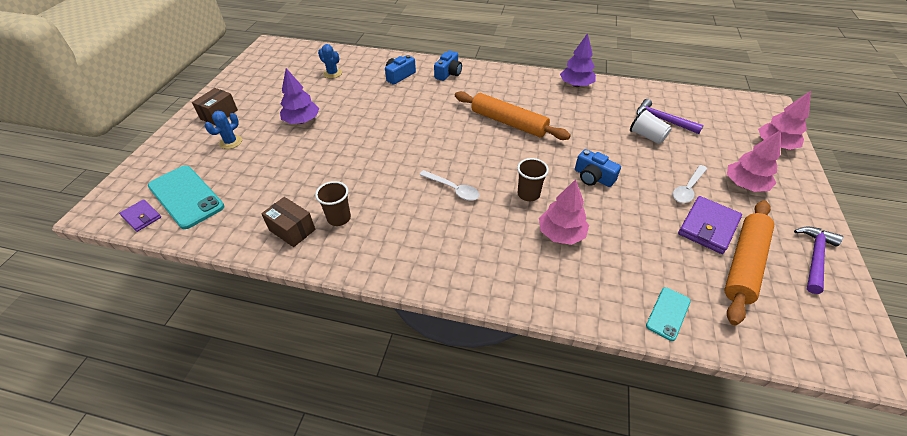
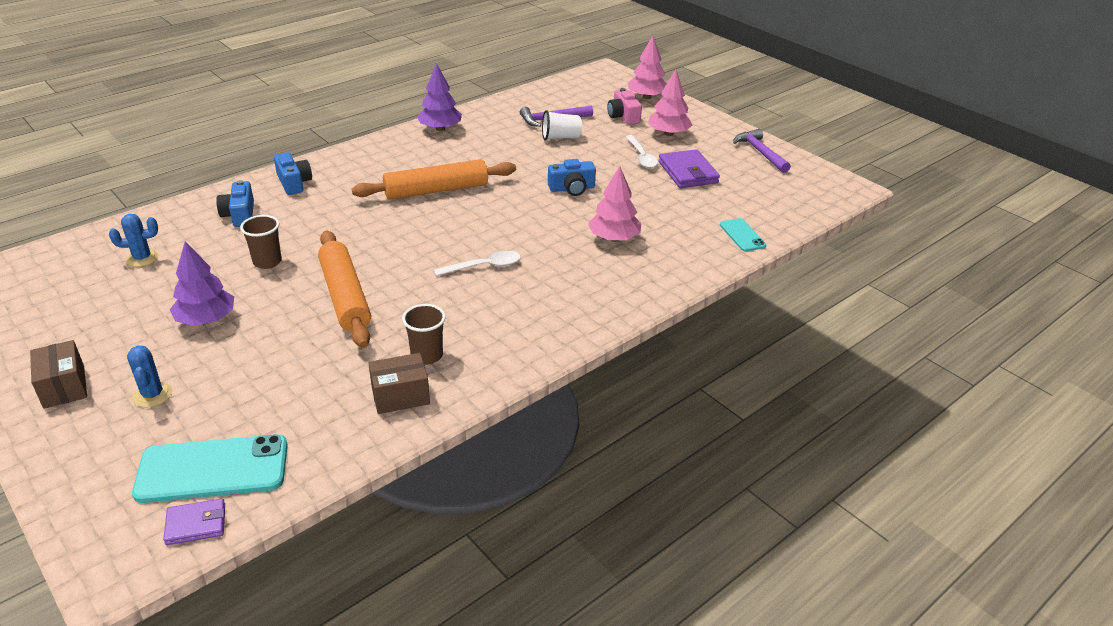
camera: 55 degrees left, 10 degrees down
(528, 194) = (548, 230): brown cup -> brown cup (267, 262)
(726, 149) = (623, 116): none -> pink camera
(744, 264) = (736, 180): orange rolling pin -> orange rolling pin (345, 296)

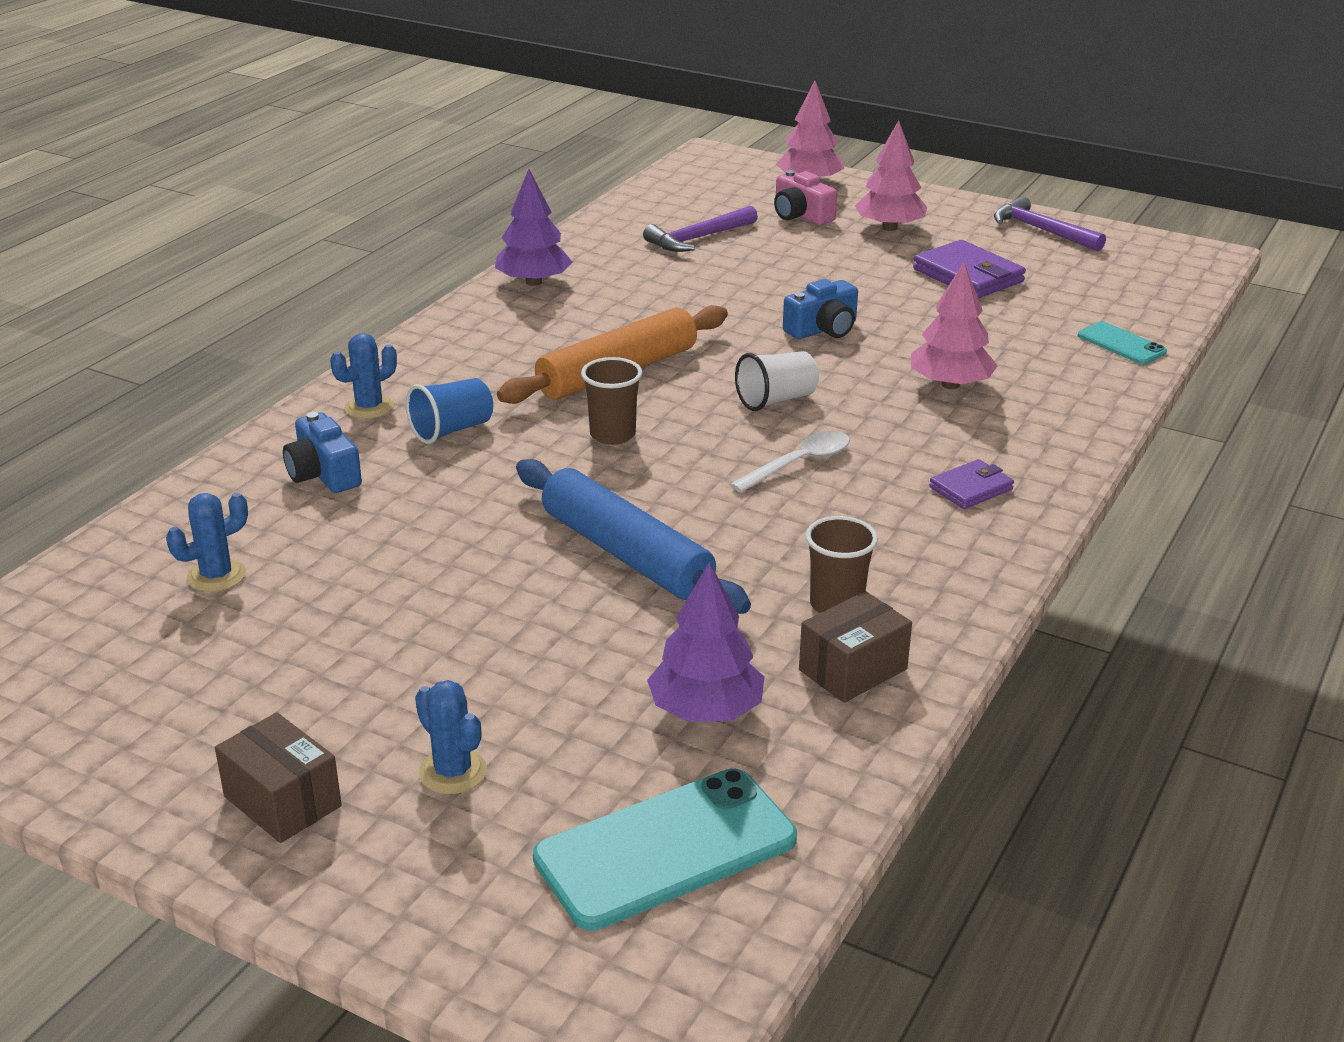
camera: 20 degrees left, 5 degrees down
(196, 524) = (719, 932): purple wallet -> purple wallet (971, 488)
(206, 319) = (429, 640): purple tree -> purple tree (705, 710)
(267, 262) = (445, 533): brown cup -> brown cup (612, 435)
(294, 183) = (369, 407): blue camera -> blue cactus
(322, 205) = (451, 430): none -> blue cup
(345, 296) = (626, 554): orange rolling pin -> blue rolling pin
(560, 137) = (736, 261): white cup -> white cup (776, 400)
(641, 157) = (882, 266): white spoon -> none

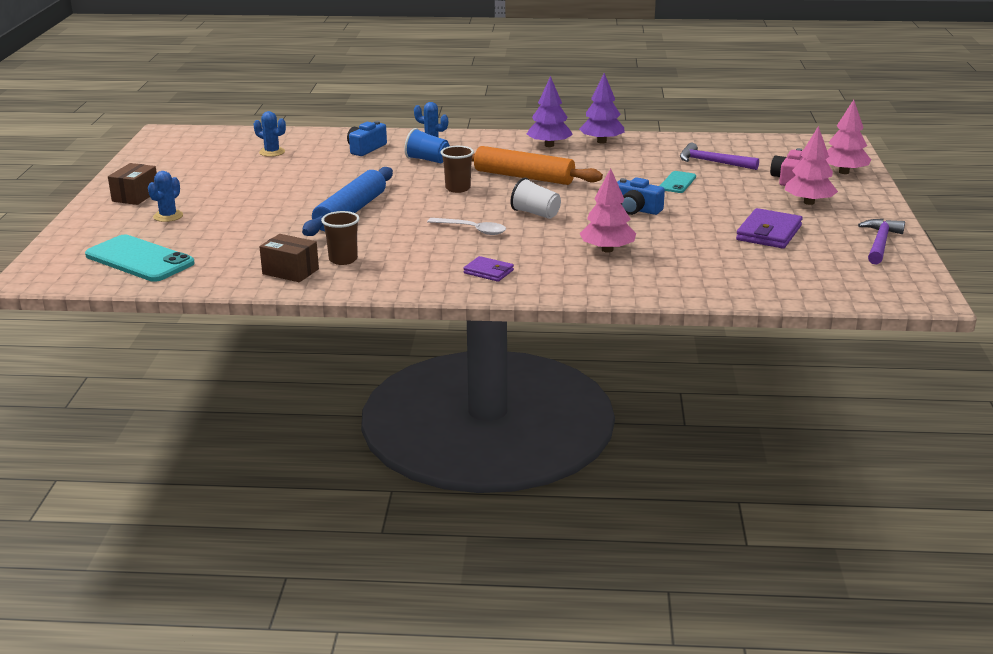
camera: 65 degrees right, 5 degrees down
(705, 710) = (238, 249): purple tree -> purple tree (549, 145)
(1121, 344) = (729, 288): turquoise phone -> turquoise phone (677, 182)

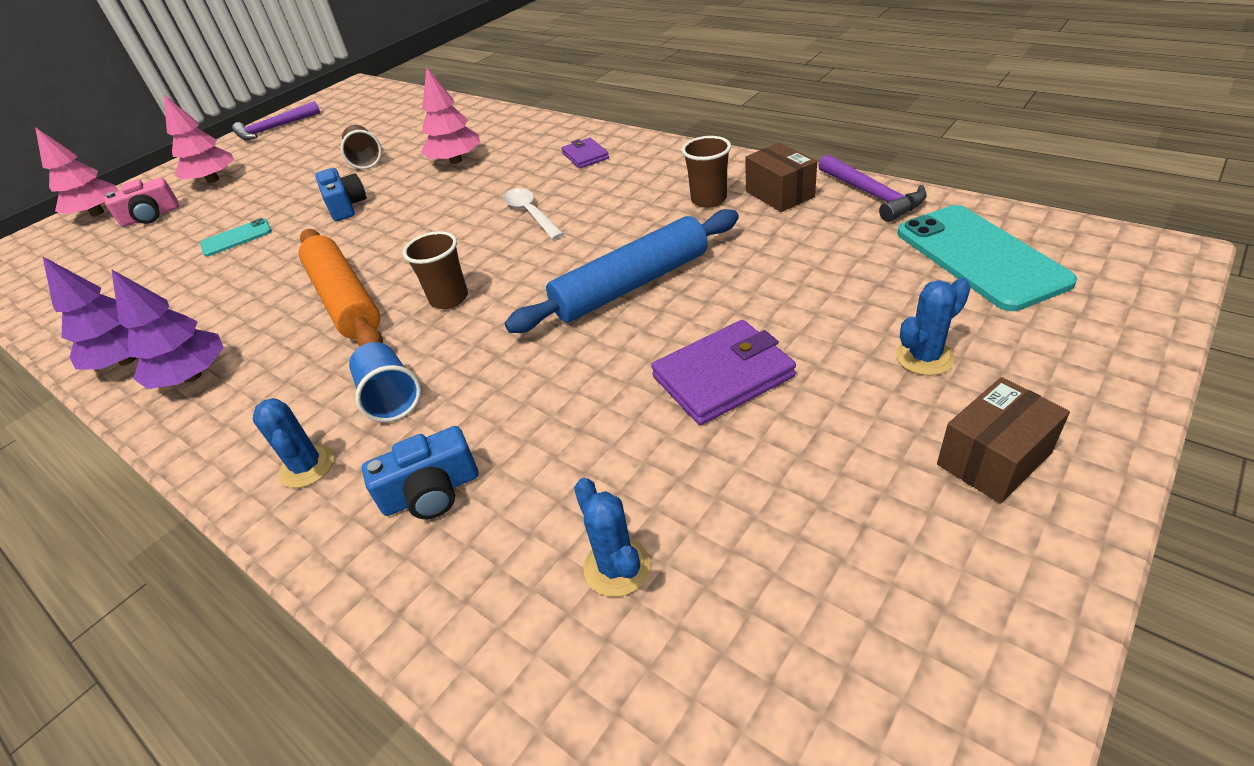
camera: 140 degrees left, 15 degrees up
(535, 214) = (438, 224): white cup -> none
(699, 237) = (365, 160): none -> brown cup
(712, 162) = (139, 264): purple hammer -> purple hammer (872, 195)
(769, 233) = (313, 153): purple wallet -> purple wallet (723, 377)

